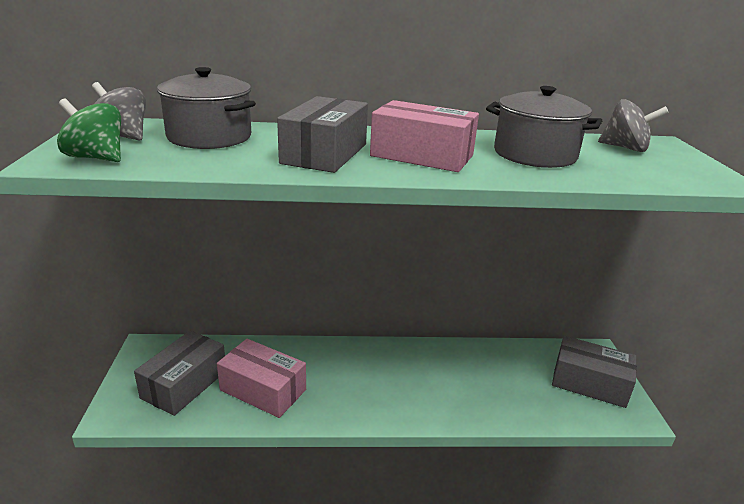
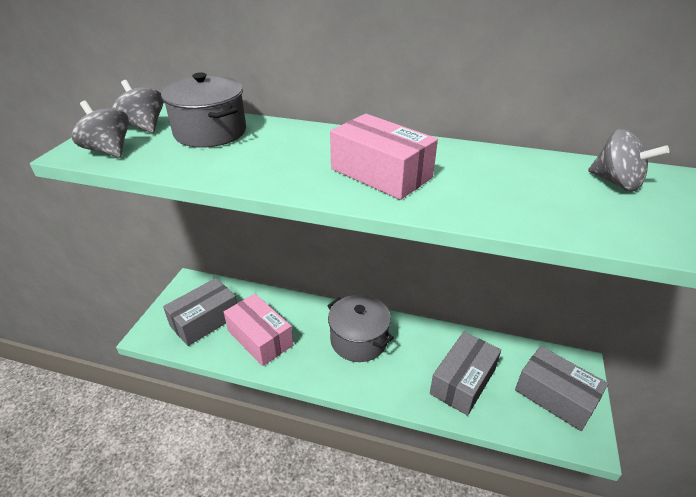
camera: 20 degrees right, 10 degrees up
(96, 158) = (109, 150): green spinning top -> grey spinning top
(324, 153) = (292, 162): grey box -> grey box (463, 381)
(535, 154) = (501, 182): grey pot -> grey pot (358, 340)

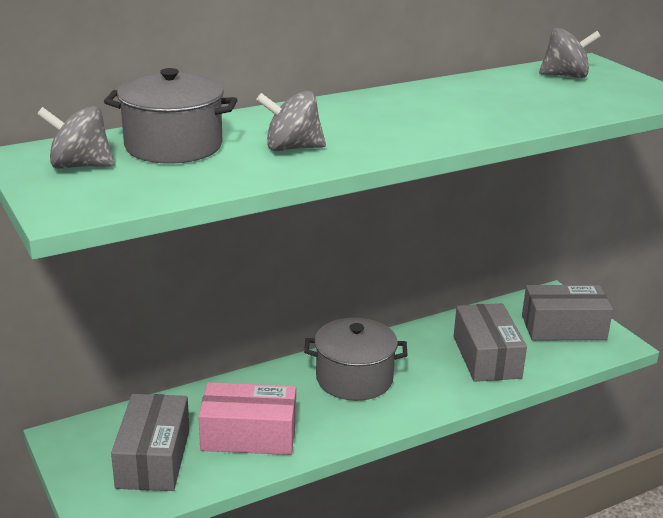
camera: 45 degrees left, 10 degrees down
(109, 150) = (101, 196): grey spinning top -> grey spinning top (292, 148)
(381, 173) = (407, 123): pink box -> none

